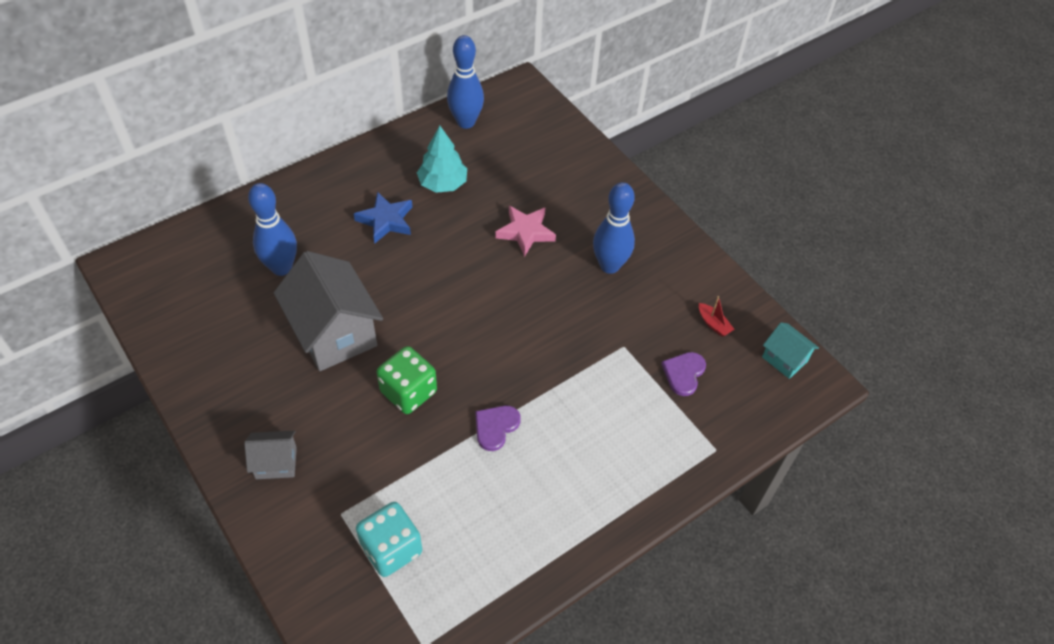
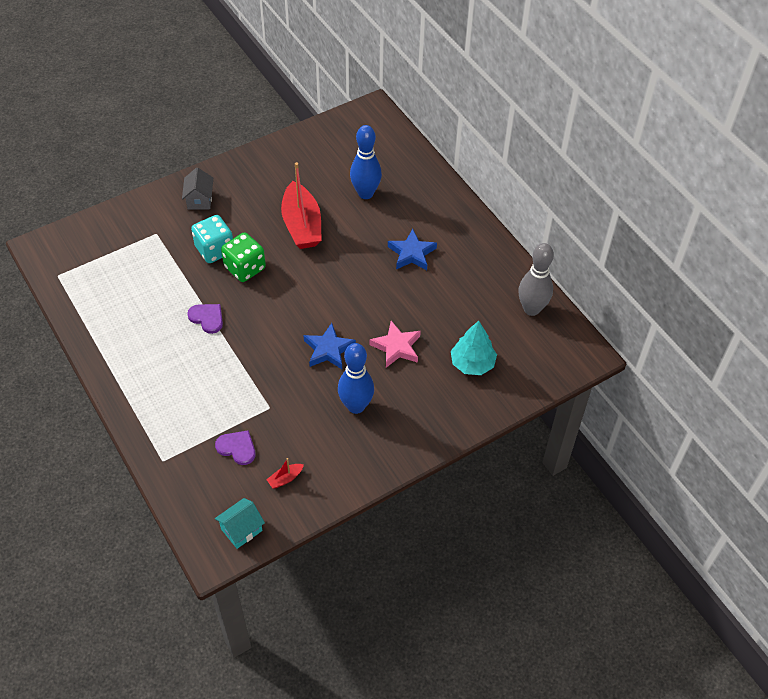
camera: 95 degrees right, 0 degrees up
(334, 333) = (302, 225): grey house -> red boat
(391, 549) = (125, 259): turquoise dice -> turquoise dice (215, 250)
(443, 184) = (453, 291): turquoise tree -> turquoise tree (472, 363)
(466, 122) = (531, 309): blue bowling pin -> grey bowling pin
(535, 294) = (328, 350): none -> blue star

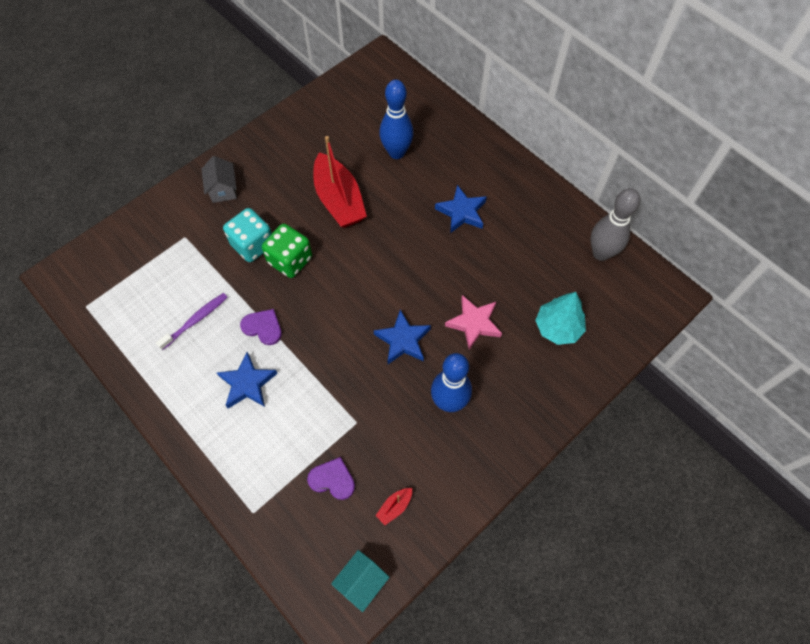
camera: 10 degrees left, 10 degrees up
(149, 303) = (195, 320): none -> purple toothbrush
(182, 360) = (247, 384): none -> blue star

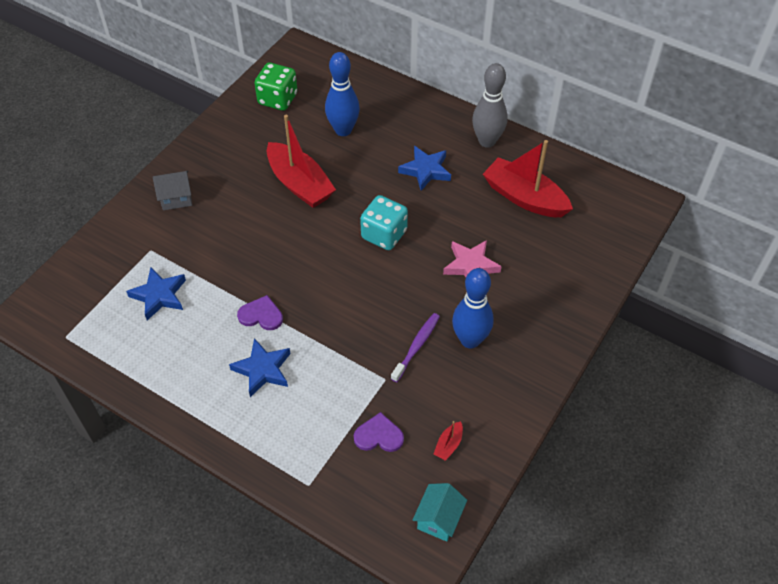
camera: 15 degrees left, 10 degrees down
(195, 320) = (188, 324): purple toothbrush -> purple toothbrush (416, 346)
(223, 189) = (176, 198): grey house -> grey house turned 75 degrees counterclockwise
(253, 245) = (224, 242): turquoise dice -> turquoise dice (384, 234)
(290, 260) = (268, 248): green dice -> green dice (278, 99)
(403, 340) = (406, 296): blue star -> blue star (159, 296)
(549, 263) = (524, 197): none -> red boat
(558, 327) = (552, 252): turquoise tree -> none
(601, 253) = (570, 179): grey bowling pin -> grey bowling pin (487, 141)

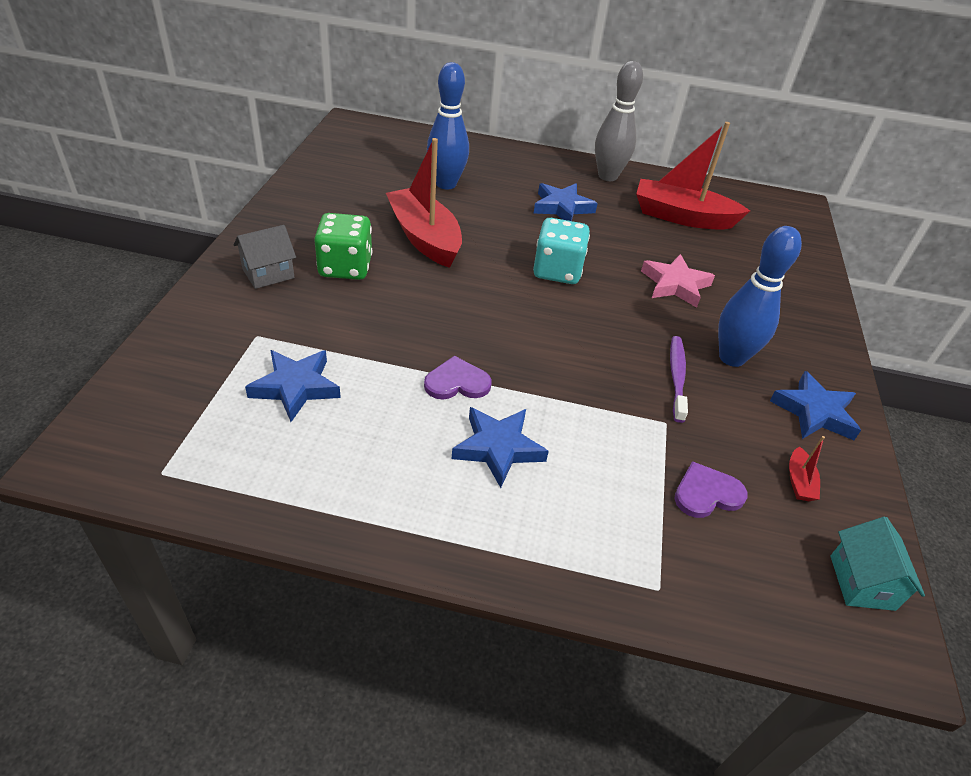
camera: 25 degrees left, 10 degrees down
(278, 99) = (351, 166): green dice -> green dice (345, 267)
(299, 184) = (425, 238): red boat -> red boat turned 150 degrees counterclockwise
(501, 398) = (814, 412): none -> blue star

